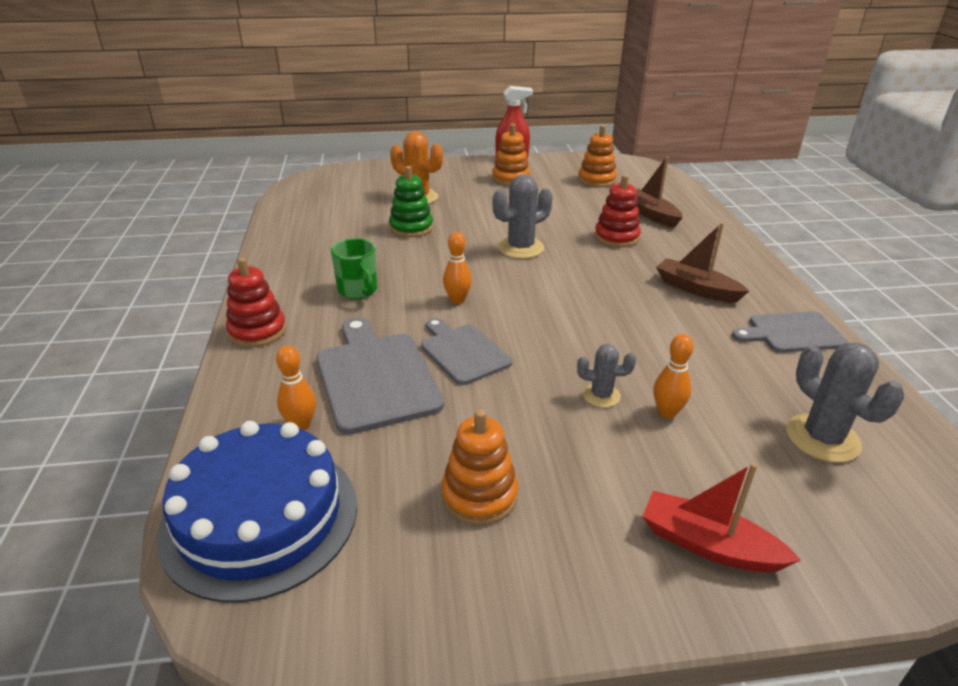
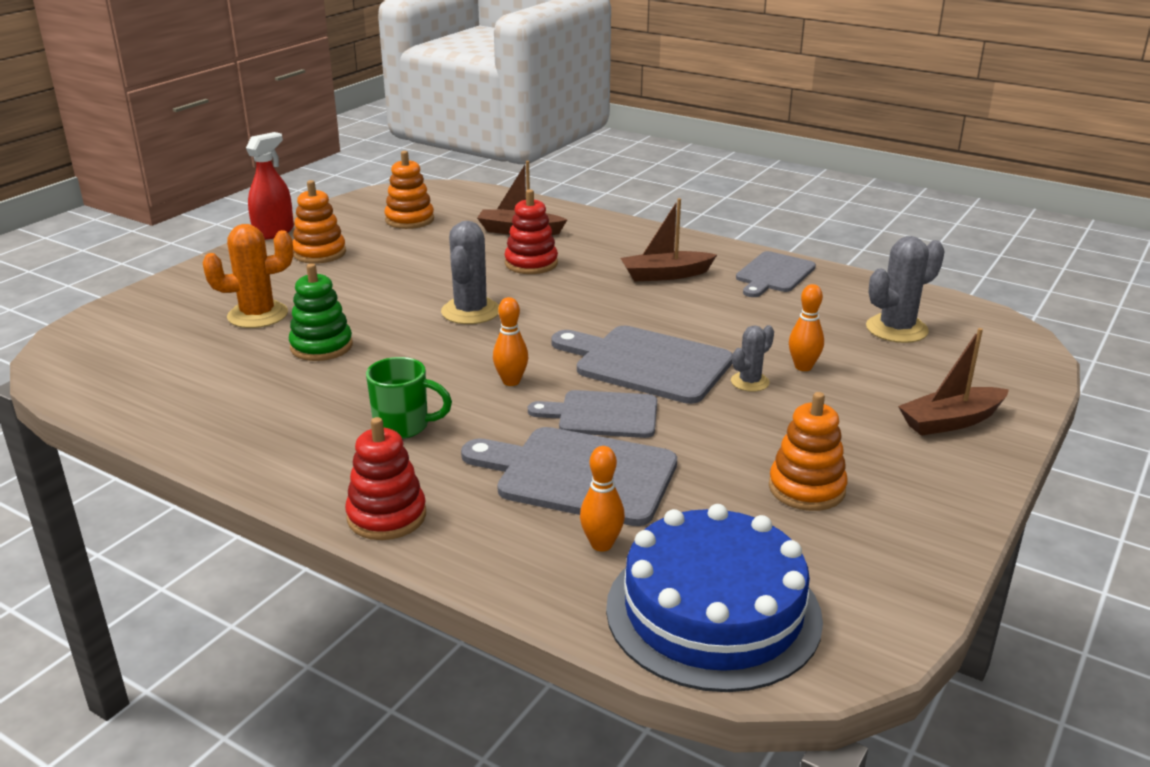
camera: 50 degrees left, 5 degrees down
(557, 338) = (647, 363): none -> grey cutting board
(708, 545) = (951, 421): red boat -> brown boat
(822, 438) = (896, 329): grey cactus -> grey cactus turned 45 degrees counterclockwise

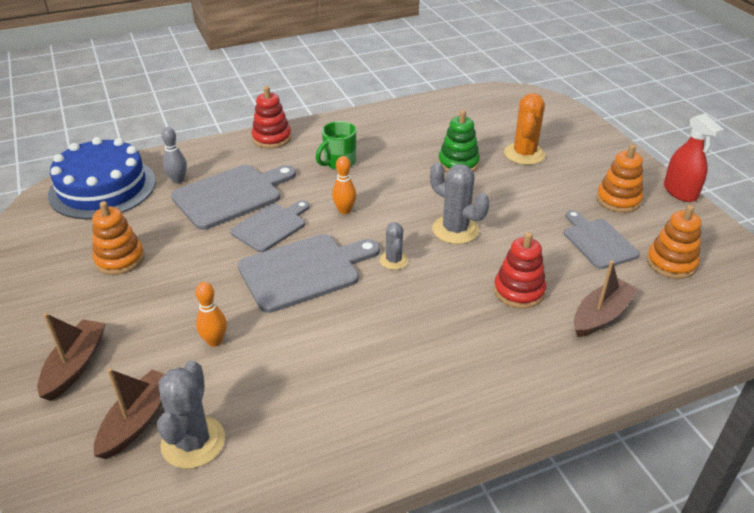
camera: 125 degrees right, 10 degrees up
(601, 544) = (178, 180): orange bowling pin -> grey bowling pin
(665, 275) = (430, 357): brown boat -> brown boat (137, 420)
(750, 382) = (230, 303): grey cactus -> grey cactus (394, 260)
(773, 274) = (366, 434): grey cutting board -> grey cutting board (598, 241)

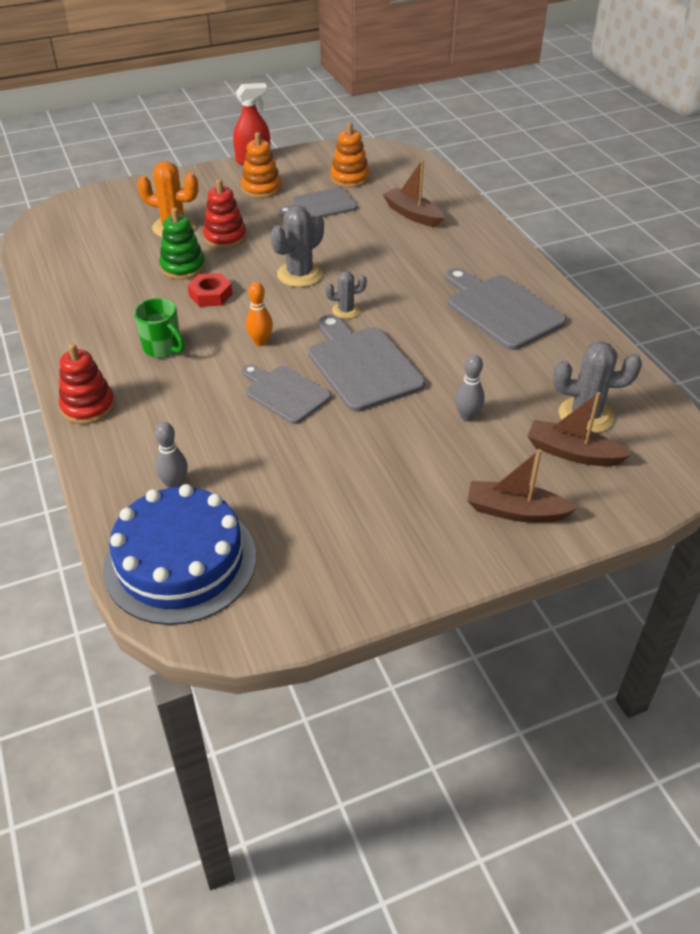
camera: 90 degrees left, 5 degrees up
(120, 259) = (342, 511): orange stacking toy -> none
(214, 341) = (467, 416): orange bowling pin -> grey bowling pin
(231, 195) = (219, 430): grey cutting board -> grey cutting board (501, 310)
(416, 180) = (210, 295): none -> red nut
(519, 291) = (386, 248): red stacking toy -> red stacking toy (225, 237)

